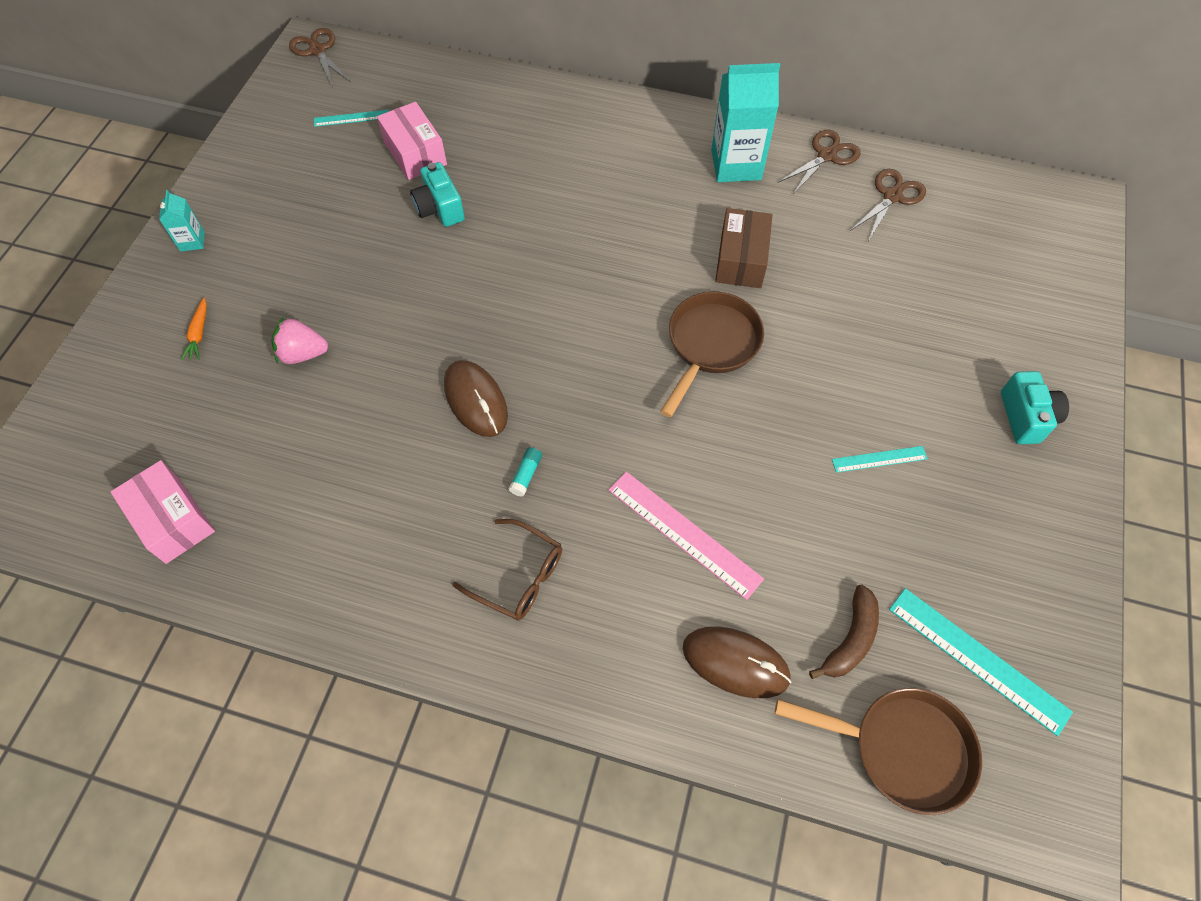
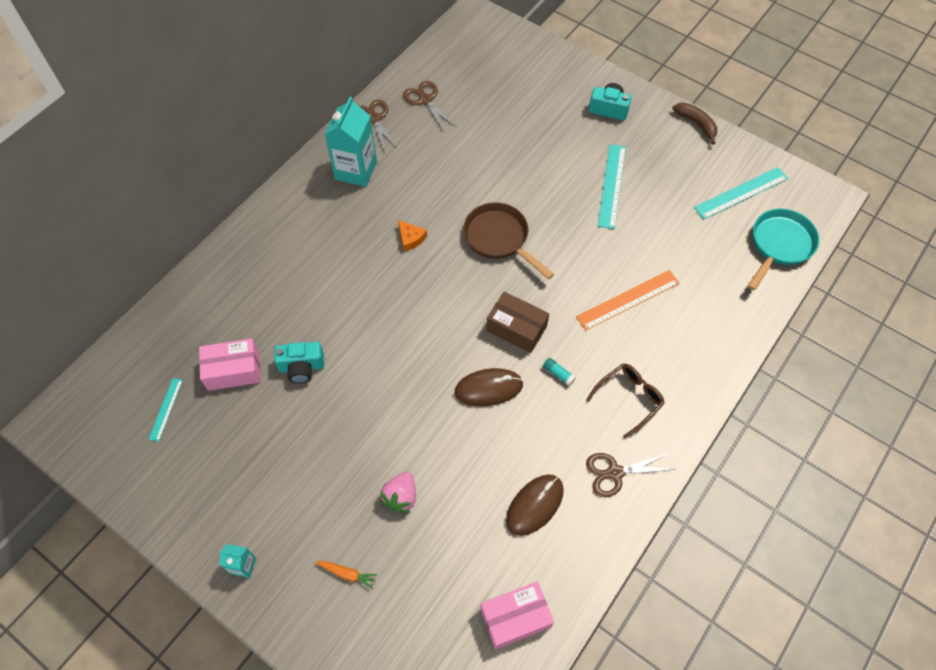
camera: 70 degrees left, 0 degrees up
(317, 51) = (63, 419): brown scissors -> brown scissors (615, 473)
(662, 251) = (410, 238): none -> orange cheese
(684, 533) = (628, 299): pink ruler -> orange ruler
(735, 662) = (714, 302): brown mouse -> brown mouse (534, 505)
(741, 260) = (439, 197): brown box -> brown box (516, 328)
(850, 639) = (715, 243): brown banana -> brown banana (696, 124)
(879, 459) = (611, 185): turquoise ruler -> turquoise ruler, size x1.79
(902, 749) = (779, 245): brown pan -> turquoise pan

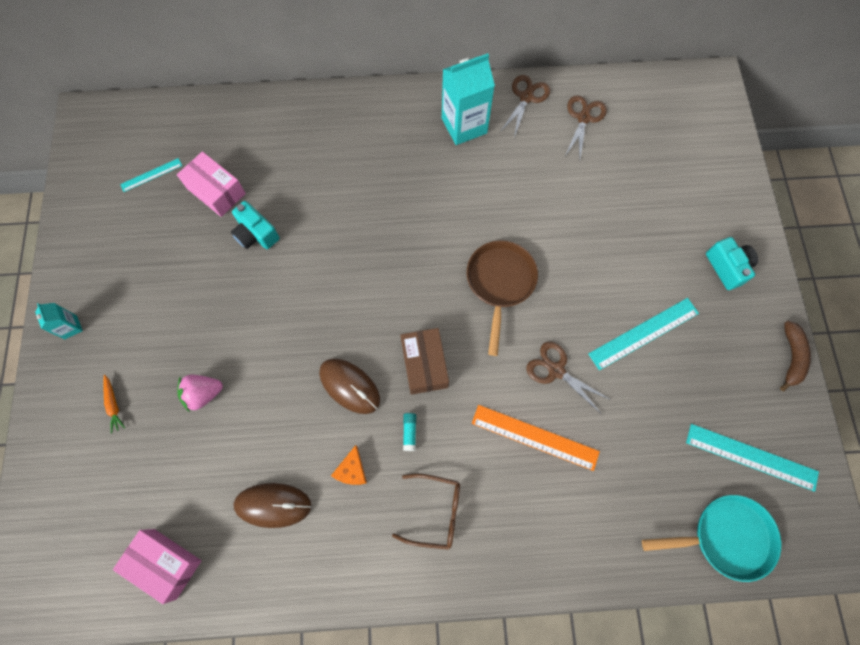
camera: 50 degrees right, 10 degrees up
(410, 238) = (437, 216): orange cheese -> orange cheese (351, 470)
(615, 473) = (353, 552): brown scissors -> brown scissors (556, 370)

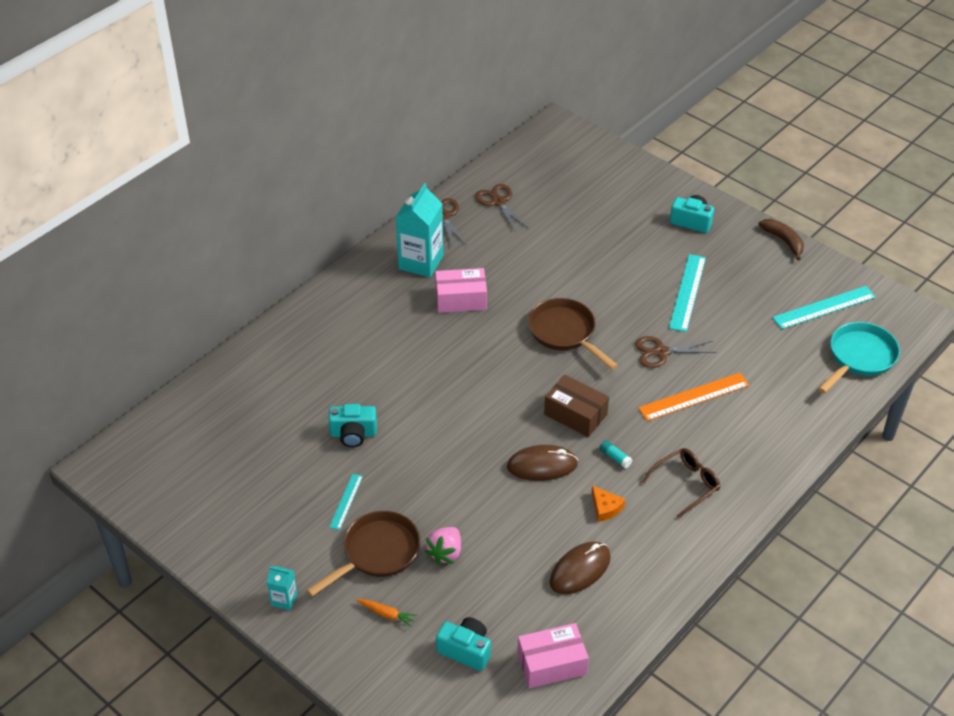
camera: 45 degrees left, 25 degrees down
(127, 489) = (466, 650): none -> turquoise camera
(151, 175) = (215, 461): turquoise ruler -> turquoise ruler (346, 501)
(163, 348) = (377, 553): none -> brown pan
(216, 191) = (284, 432): pink box -> pink box (461, 299)

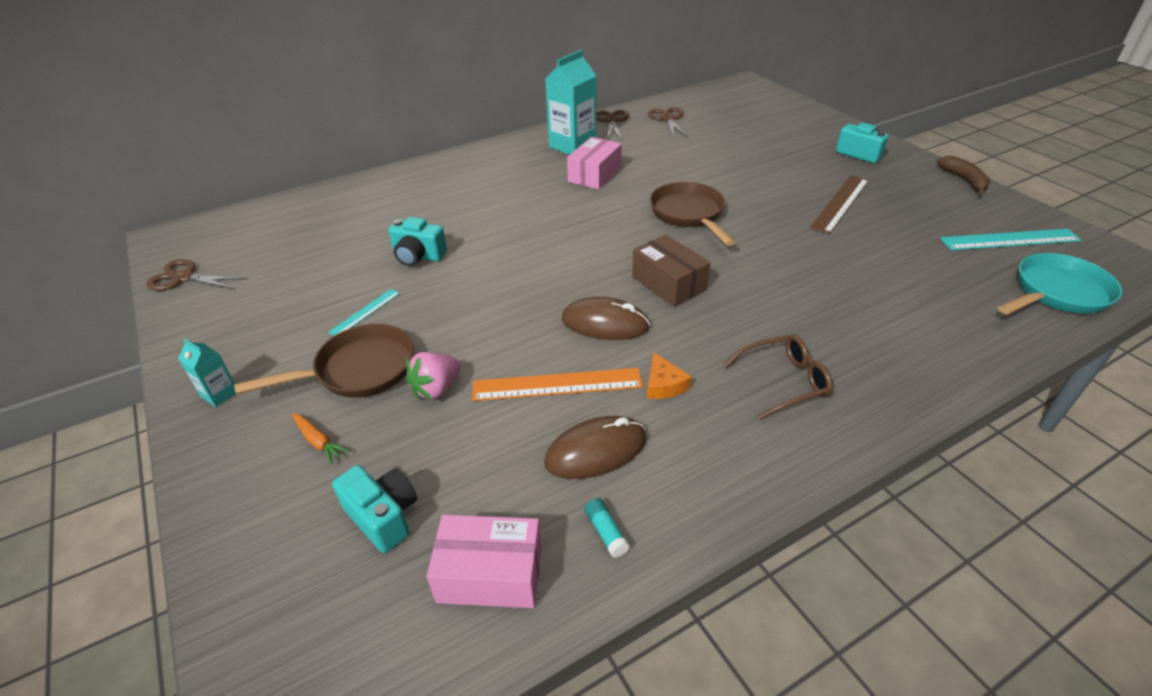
camera: 20 degrees right, 5 degrees down
(461, 299) = (595, 175): pink box -> pink box turned 75 degrees counterclockwise
(615, 457) = (699, 333): turquoise glue stick -> turquoise glue stick (606, 532)
(661, 352) = (793, 246): brown scissors -> brown scissors (184, 278)
(687, 292) = (840, 203): turquoise ruler -> brown ruler
(694, 396) = (822, 292): orange ruler -> orange ruler (557, 384)

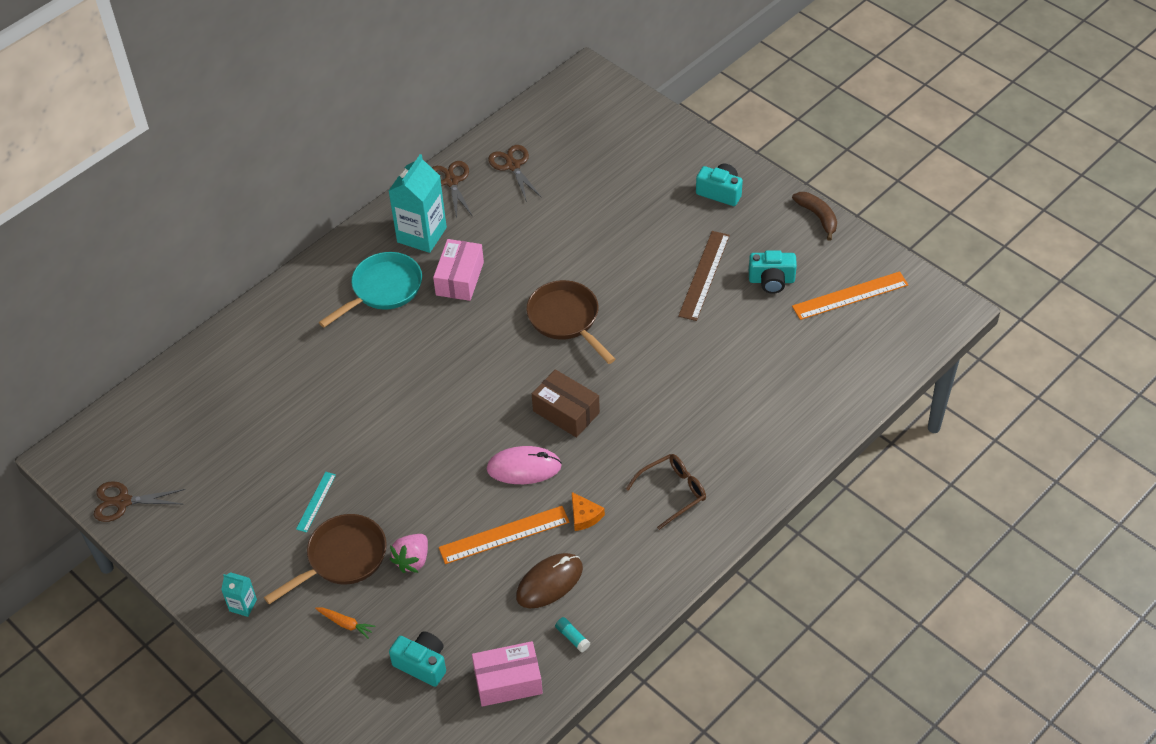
camera: 15 degrees left, 10 degrees up
(418, 256) = (330, 428): turquoise camera -> turquoise camera (771, 280)
(605, 323) = (524, 467): brown mouse -> pink mouse
(1009, 239) = (850, 295): turquoise ruler -> orange ruler
(1057, 293) = (879, 354): turquoise pan -> turquoise pan (383, 289)

